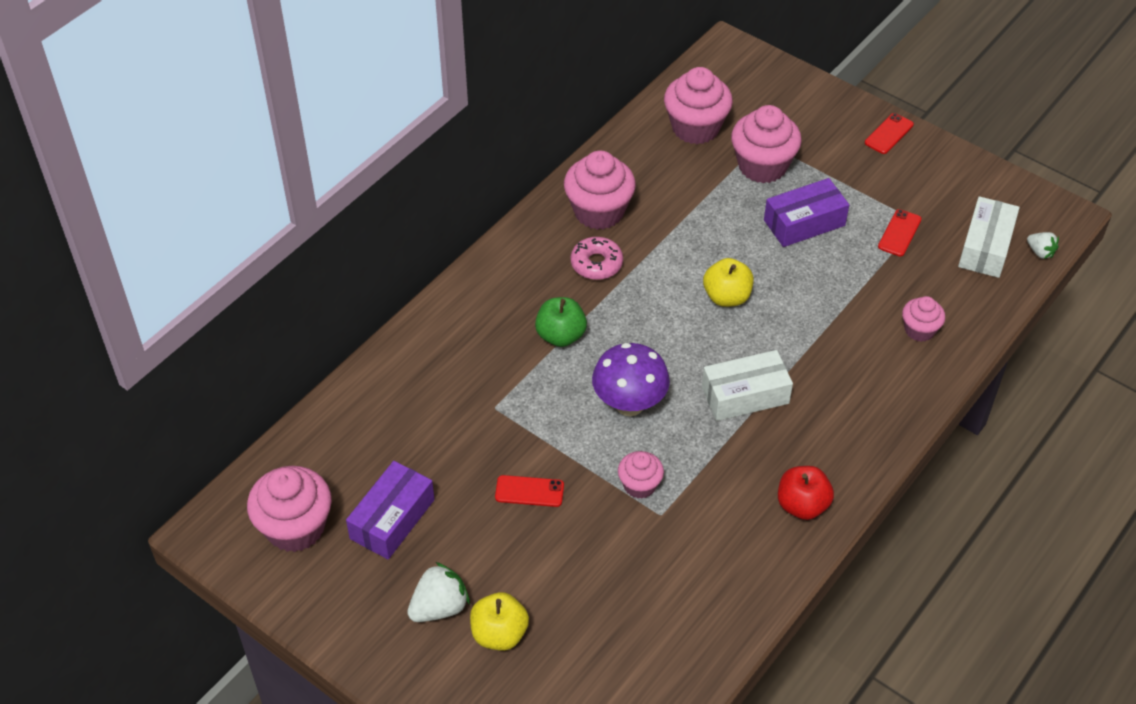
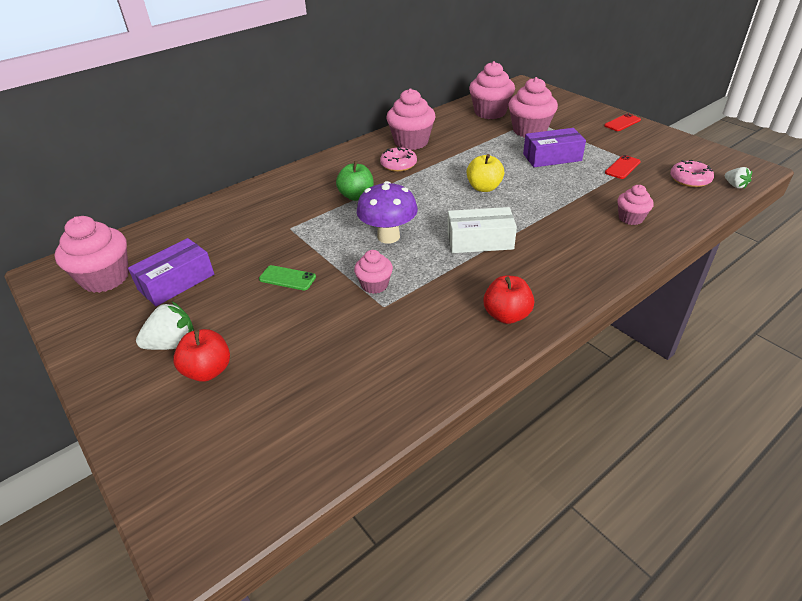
camera: 15 degrees right, 10 degrees down
(499, 634) = (208, 370): yellow apple -> red apple
(529, 491) = (287, 278): red phone -> green phone
(985, 247) = (690, 179): white box -> pink donut

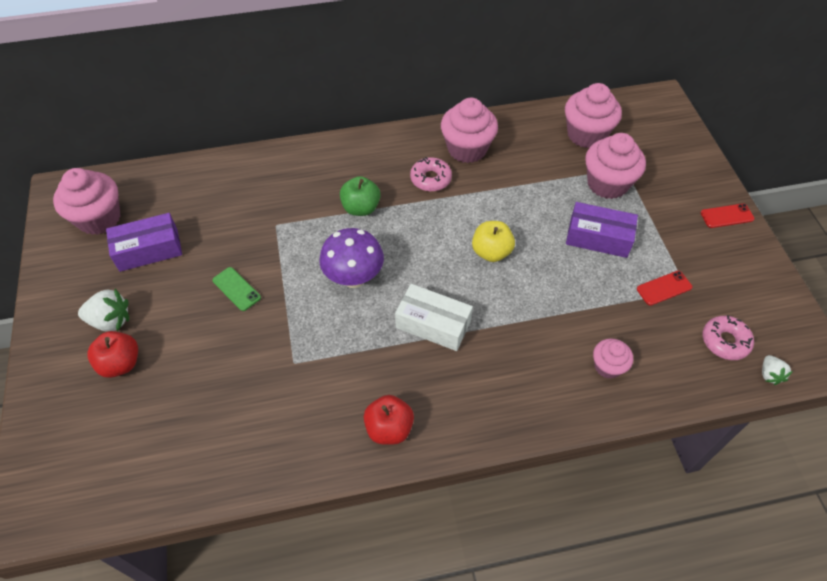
camera: 25 degrees right, 15 degrees up
(374, 285) = (302, 334): pink cupcake -> none

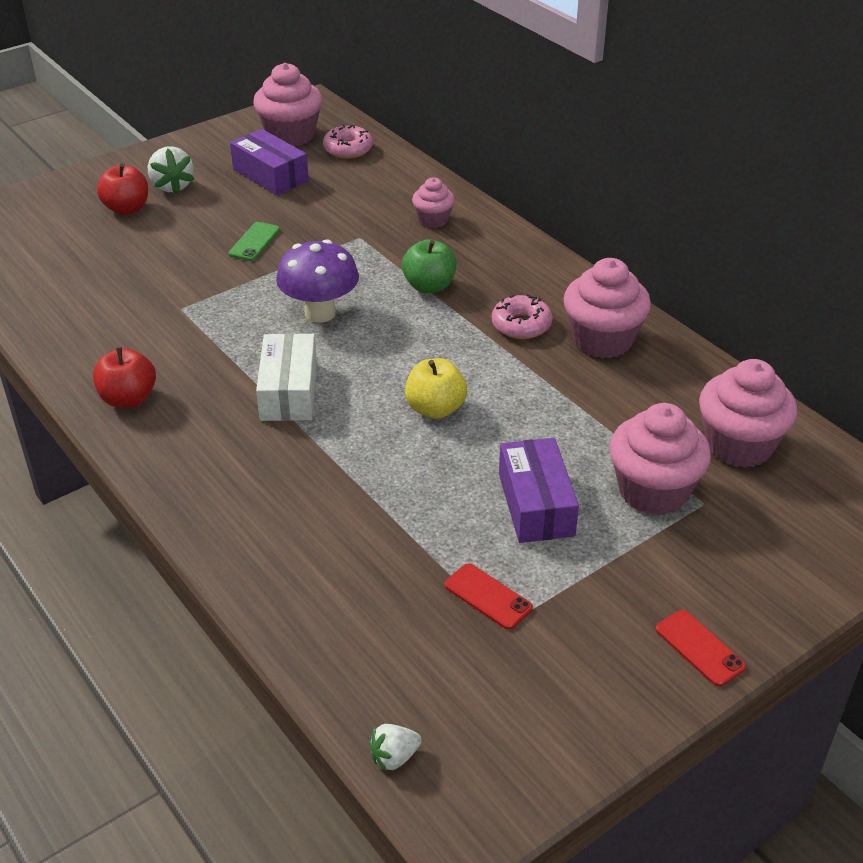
camera: 65 degrees right, 15 degrees down
(607, 366) = (310, 564): pink cupcake -> pink cupcake (433, 220)
(725, 341) = (428, 688): pink donut -> pink donut (348, 149)

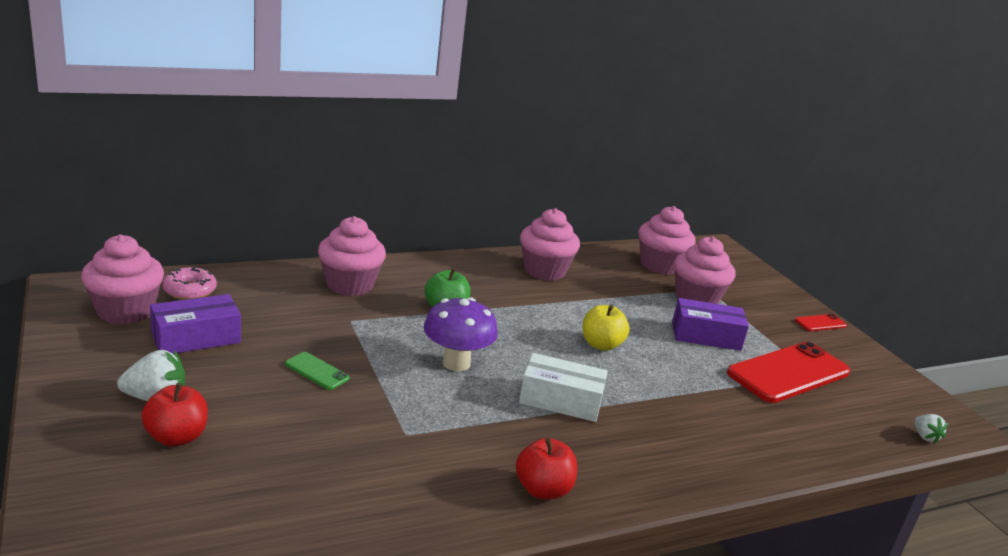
camera: 80 degrees left, 15 degrees down
(433, 220) = (350, 285): pink cupcake -> pink cupcake, size x1.77
(488, 597) = (789, 373): red phone -> red phone, size x2.28
(521, 325) = (514, 290): pink donut -> none

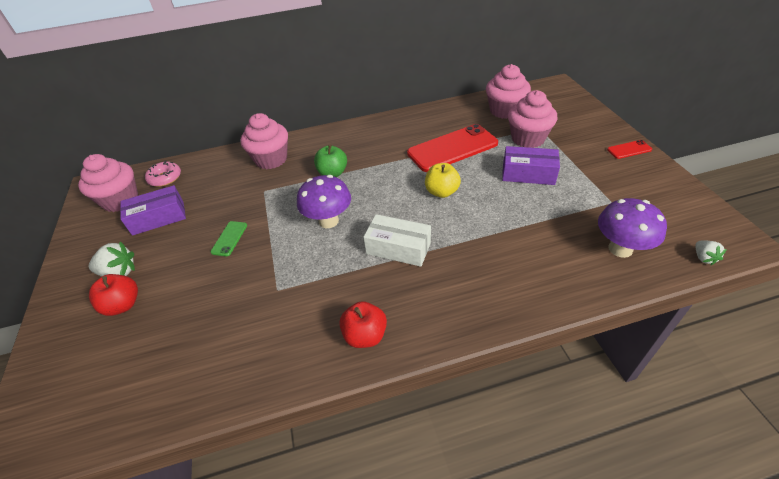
camera: 15 degrees right, 20 degrees up
(316, 371) = (229, 238): green phone -> green phone turned 60 degrees clockwise
(544, 270) = (414, 128): pink cupcake -> none
(789, 373) = (591, 203): red phone -> red phone (452, 148)
(832, 421) = (620, 249): none -> purple mushroom

